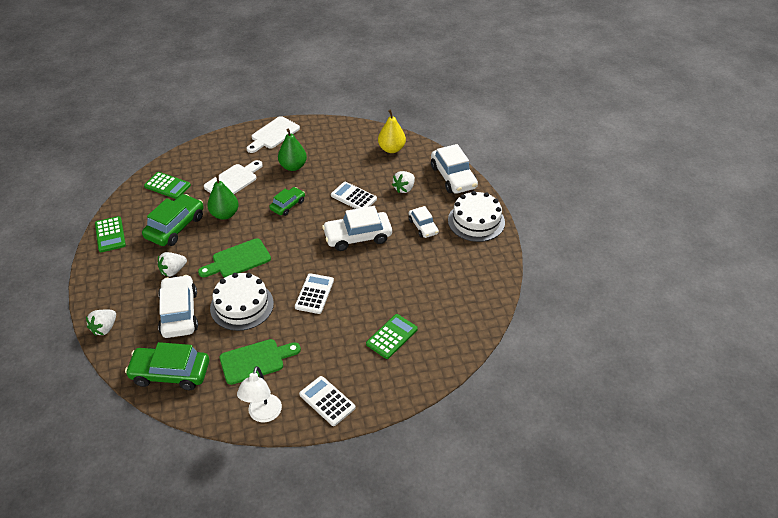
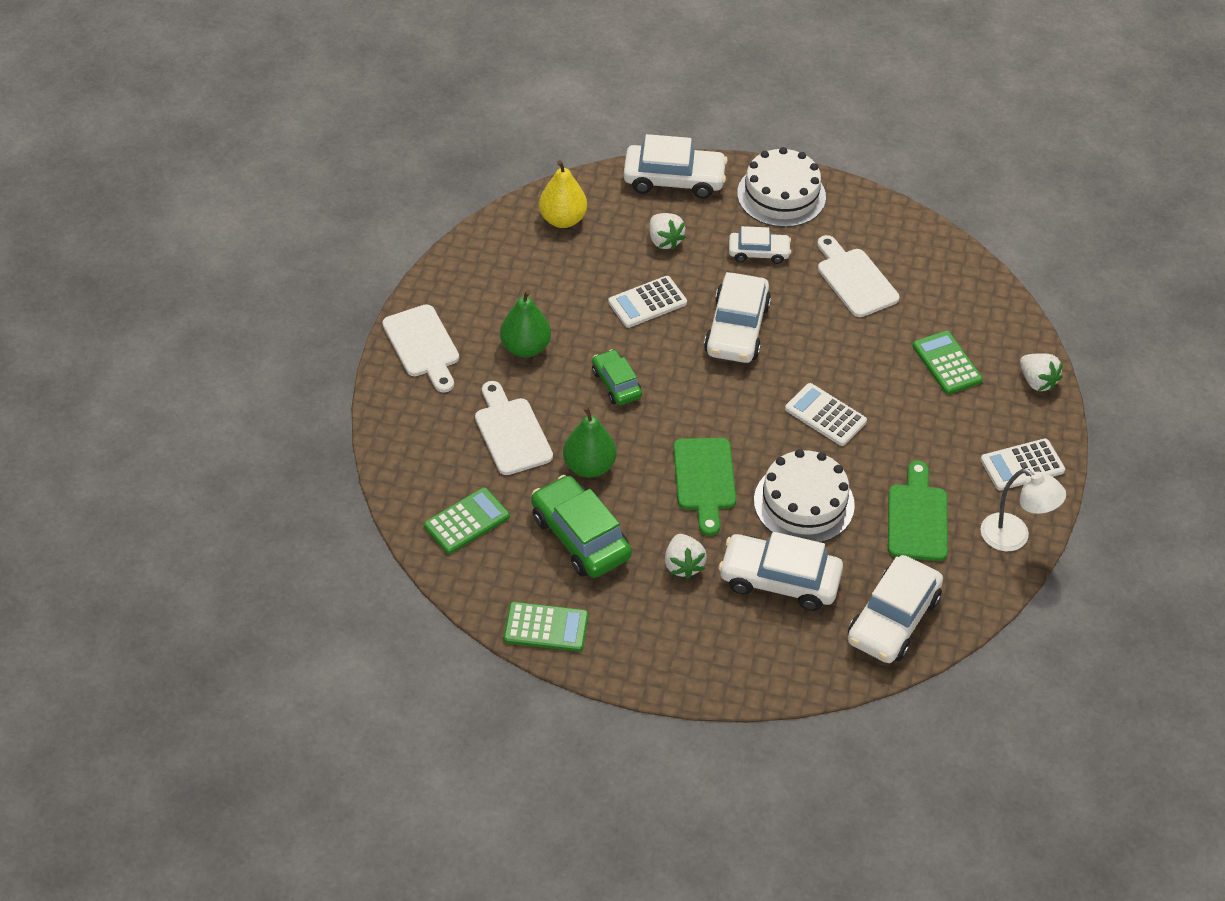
camera: 65 degrees left, 5 degrees up
(104, 328) = (762, 679): white strawberry -> white strawberry (1037, 381)
(170, 373) = (893, 619): green car -> white car
(432, 273) = (854, 279): none -> white cutting board

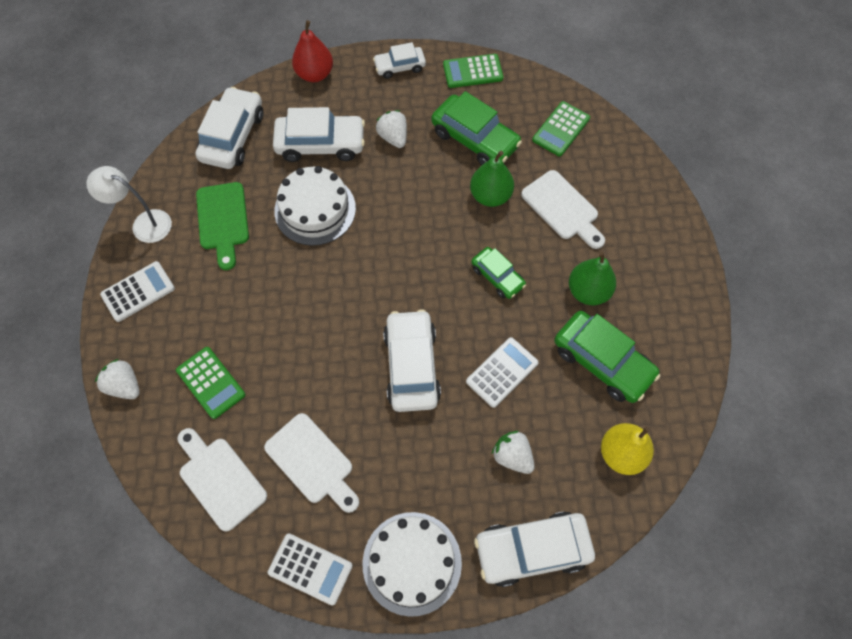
camera: 165 degrees right, 15 degrees up
(423, 345) = (673, 269): white cutting board -> white cutting board (220, 479)
(543, 287) = (602, 361): none -> green car
(704, 479) = (397, 208): green cutting board -> none
(758, 252) = (415, 469): white car -> white car (399, 67)
(765, 680) = (315, 74): none -> red pear
(825, 415) = (312, 295): white calculator -> white calculator (310, 569)

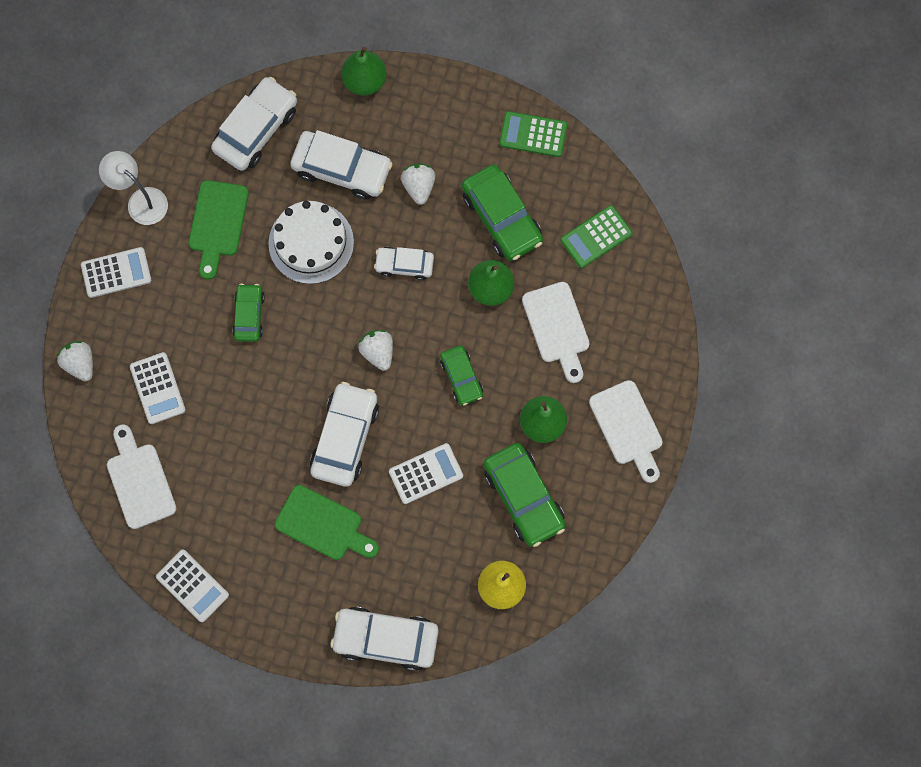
camera: 20 degrees right, 10 degrees up
(211, 382) = (157, 388): green calculator -> white calculator
(279, 288) = (249, 315): none -> green car
(312, 462) = (224, 494): white cutting board -> white cutting board (627, 427)
(315, 74) = (365, 81): red pear -> green pear
(399, 67) = (457, 102): white car -> white car (404, 265)
(412, 563) = (279, 612): white cake -> none
(423, 456) = (323, 525): none -> green cutting board
(512, 456) = (403, 553): white strawberry -> white strawberry (378, 352)

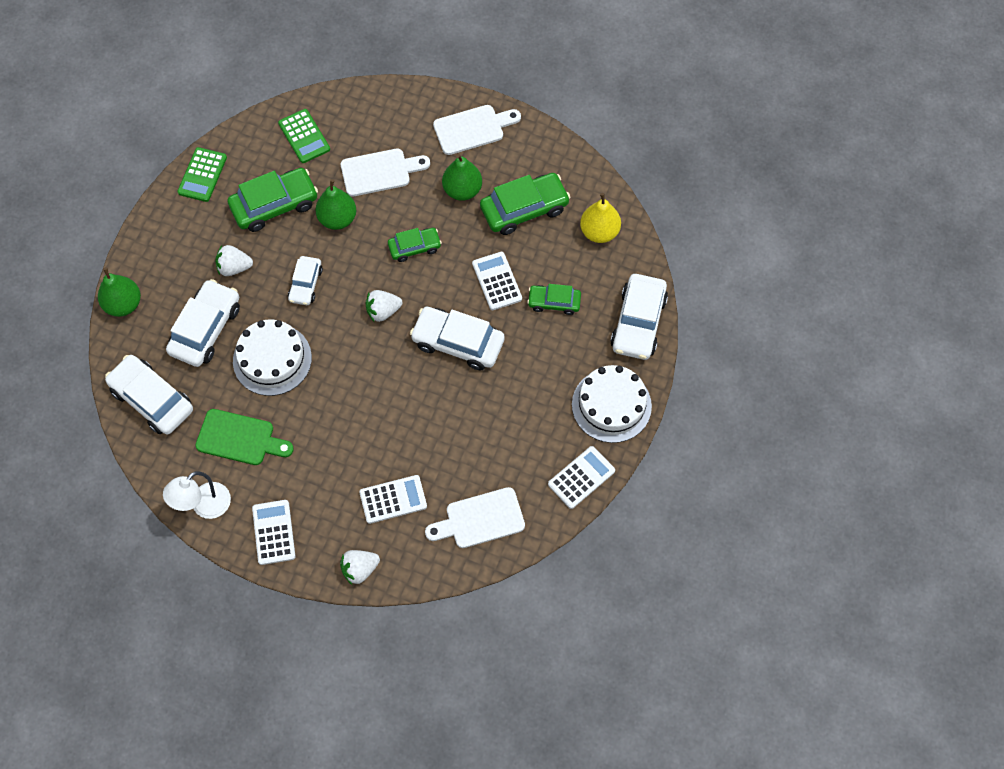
camera: 85 degrees left, 10 degrees down
(249, 315) = (333, 416): green car -> green car (554, 302)
(280, 614) = (611, 405): none -> white cake
(323, 525) = (535, 365): green cutting board -> none

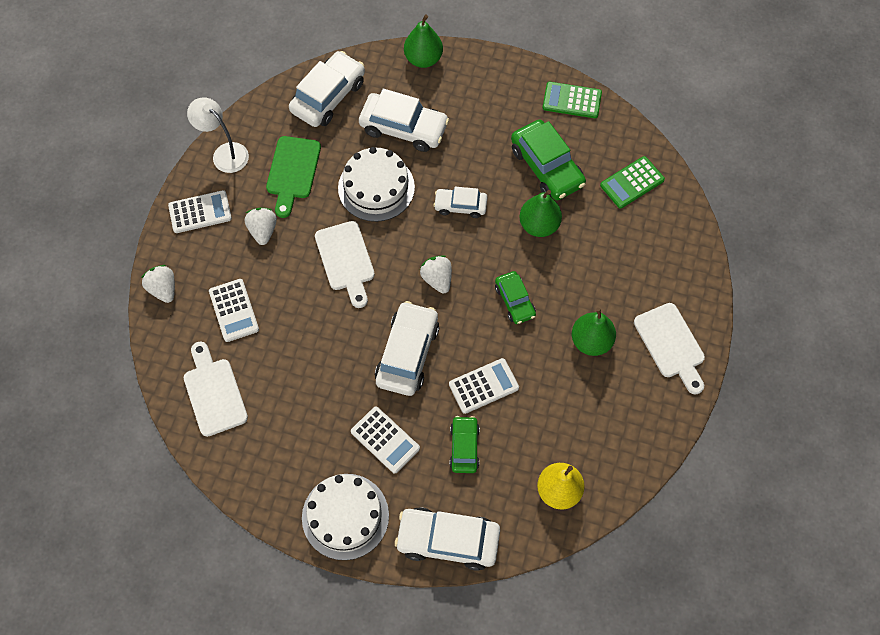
camera: 85 degrees right, 0 degrees up
(234, 267) = (472, 142): white strawberry -> white strawberry (263, 230)
(380, 172) = (601, 258): white cutting board -> white cutting board (346, 260)
(524, 209) = (577, 407): green car -> none
(581, 477) = (261, 489): white calculator -> white calculator (385, 440)

